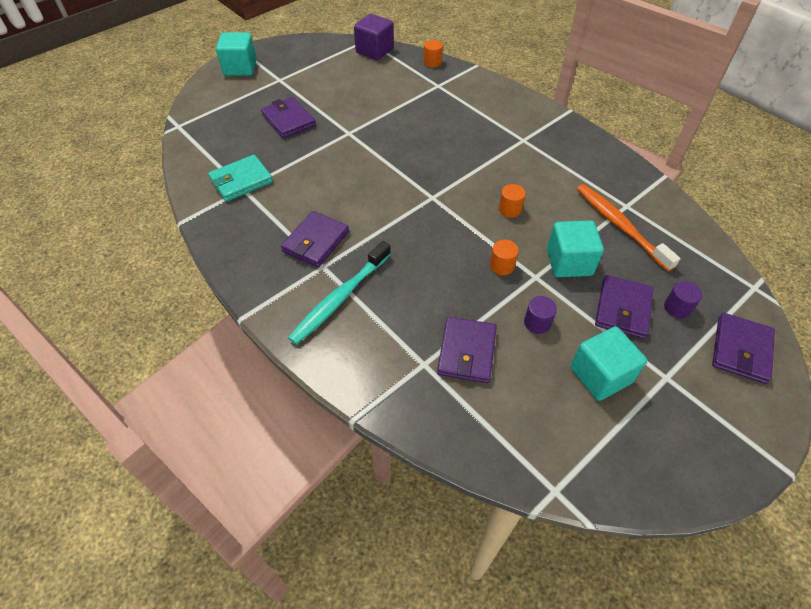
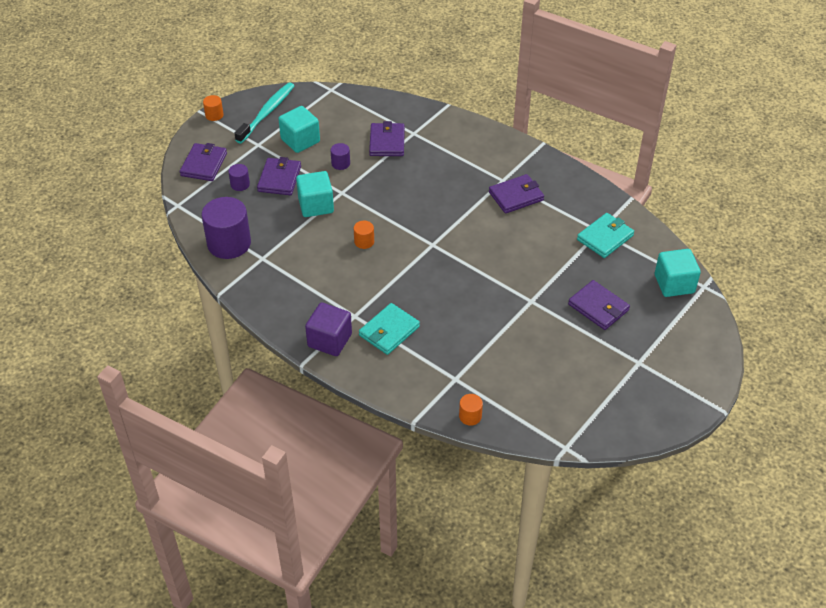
camera: 170 degrees right, 5 degrees down
(240, 68) = (694, 373): turquoise cube -> turquoise cube (674, 284)
(316, 241) = (516, 196): purple wallet -> purple wallet turned 45 degrees clockwise
(340, 298) = (481, 161): turquoise toothbrush -> turquoise toothbrush (267, 113)
(374, 51) = (548, 427): purple cube -> purple cube (329, 340)
(490, 124) = (389, 331): none -> turquoise wallet
(502, 266) = (367, 196): orange cylinder -> orange cylinder (214, 115)
(620, 226) = (271, 239): orange toothbrush -> none
(670, 227) = (229, 243): none -> purple cylinder

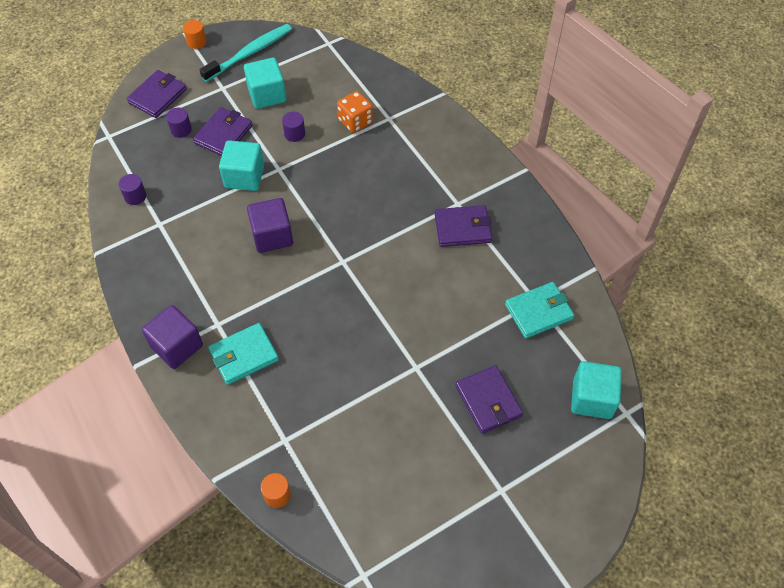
camera: 20 degrees right, 10 degrees up
(229, 243) = (135, 196): purple cylinder -> purple cylinder, size x0.46
(364, 241) = (272, 236): orange cylinder -> purple cube
(387, 142) = (355, 121): purple wallet -> orange dice

